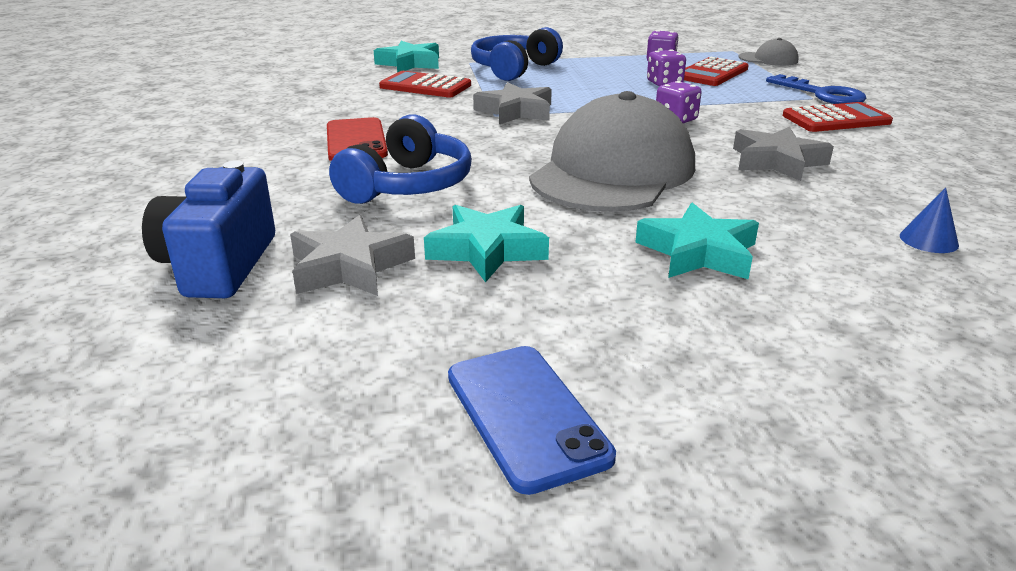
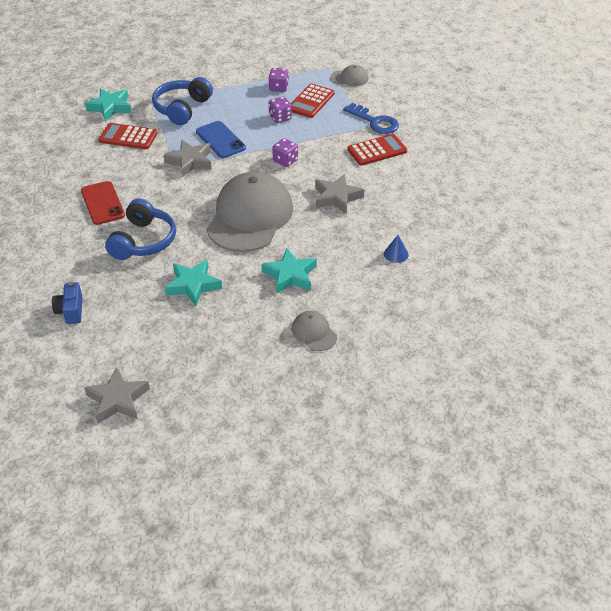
camera: 10 degrees left, 15 degrees up
(219, 265) = (70, 311): blue camera -> blue camera, size x0.61
(349, 267) = (132, 304): grey star -> grey star (118, 400)
(526, 415) = (222, 372): blue phone -> blue phone (220, 140)
(770, 356) = (314, 332): none -> grey cap

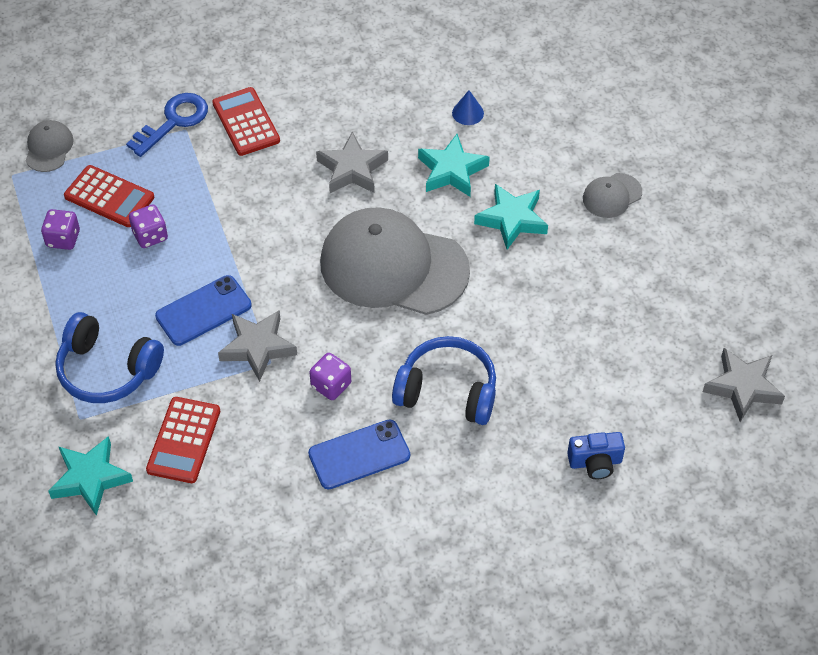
camera: 90 degrees left, 10 degrees up
(102, 203) = (359, 455): red phone -> blue phone
(193, 285) = (537, 324): turquoise star -> turquoise star (452, 171)
(285, 161) = (264, 228): purple dice -> purple dice (331, 385)

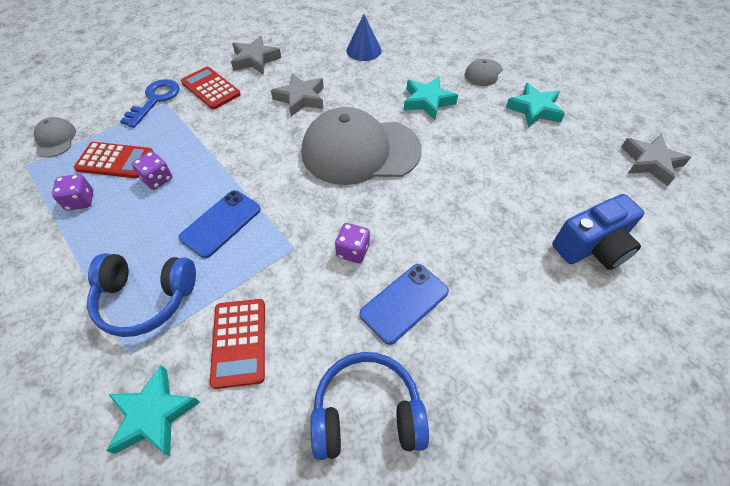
camera: 20 degrees left, 0 degrees up
(257, 347) = (278, 239): grey star -> grey star (255, 60)
(447, 391) = (448, 227): blue headphones -> blue headphones (367, 413)
(452, 171) = (371, 83): turquoise star -> turquoise star (534, 109)
(468, 113) = (363, 50): blue cone -> blue cone, size x1.59
(595, 462) = (592, 247): blue camera -> blue camera, size x1.65

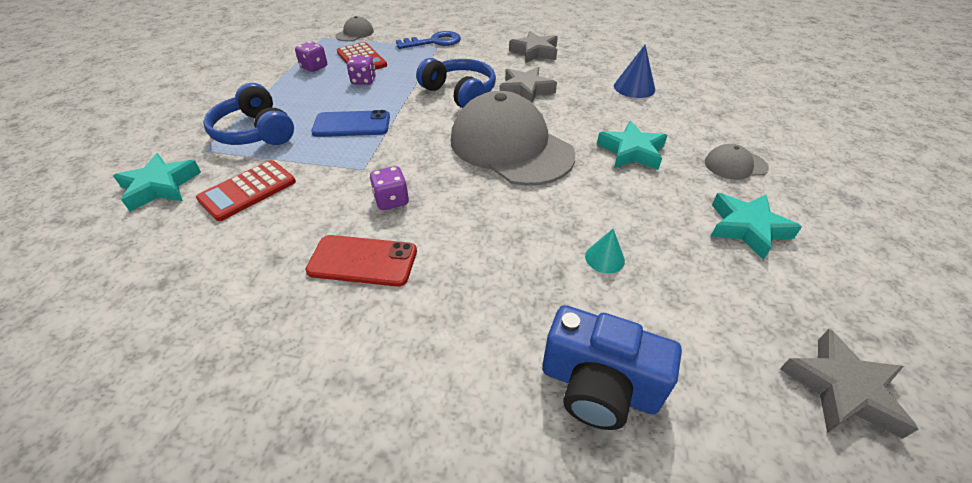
camera: 50 degrees right, 10 degrees down
(211, 88) = (476, 53): red calculator -> none
(367, 413) = (223, 297): blue headphones -> blue headphones (460, 93)
(404, 303) = (363, 261): blue phone -> red phone
(507, 181) = (604, 258): none -> turquoise cone

